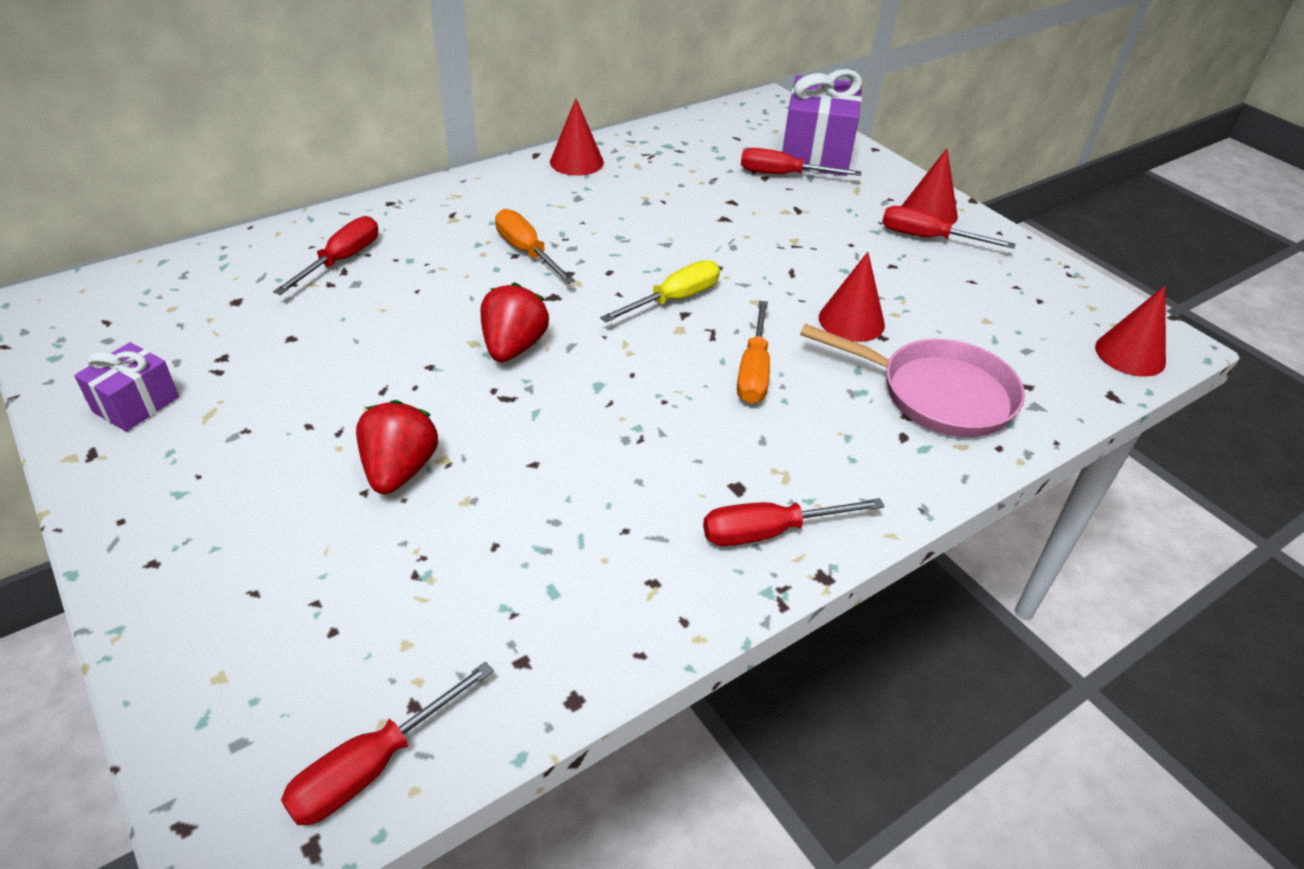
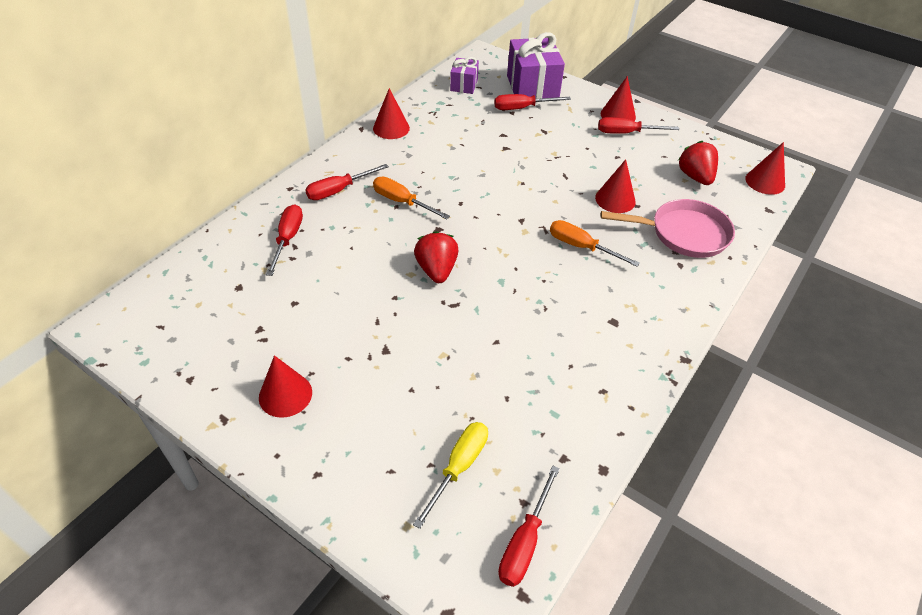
camera: 20 degrees left, 5 degrees up
(136, 404) = (227, 377): purple gift -> purple gift (464, 85)
(191, 447) = (285, 394): none -> red cone
(400, 470) = (423, 369): red strawberry -> red strawberry (695, 177)
(674, 299) = (510, 212): yellow screwdriver -> yellow screwdriver (458, 467)
(754, 371) = (581, 247): orange screwdriver -> orange screwdriver turned 135 degrees clockwise
(770, 532) = (645, 342): red screwdriver -> red screwdriver (339, 190)

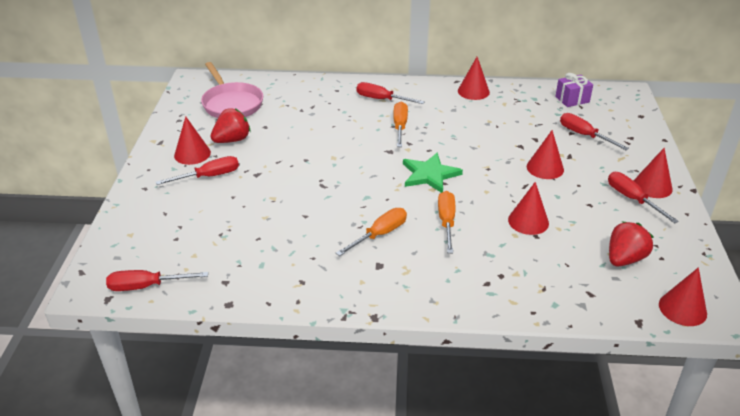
camera: 60 degrees right, 10 degrees down
(287, 239) = (316, 101): red screwdriver -> red screwdriver (209, 176)
(436, 270) = (348, 166): red strawberry -> red strawberry (232, 140)
(458, 467) = (185, 238): yellow screwdriver -> none
(501, 222) = (429, 175): none -> green star
(532, 88) = (620, 130): purple gift -> none
(549, 152) = (545, 168): none -> red cone
(568, 300) = (379, 234): none -> orange screwdriver
(684, 234) = (531, 274): pink pan -> pink pan (231, 104)

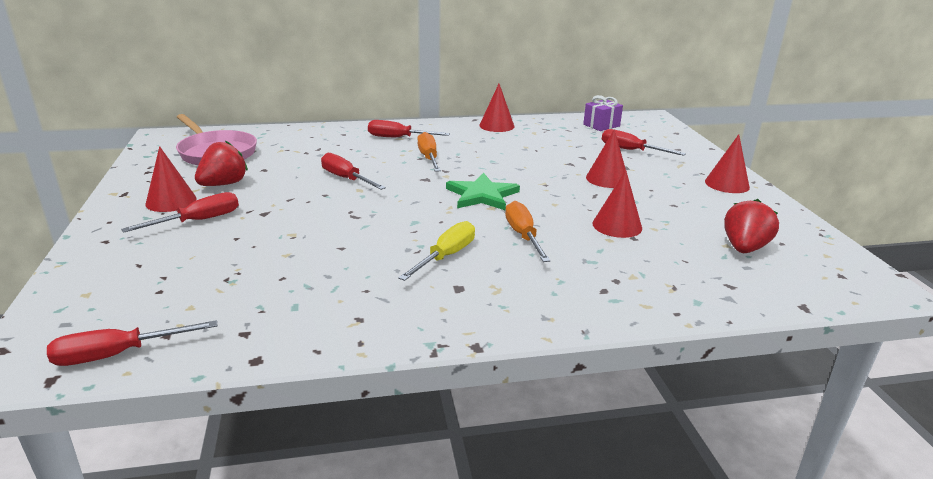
camera: 15 degrees left, 10 degrees down
(379, 234) = (446, 256): orange screwdriver -> yellow screwdriver
(632, 199) = (714, 196): red screwdriver -> red screwdriver (346, 179)
(682, 309) = (840, 287): red cone -> none

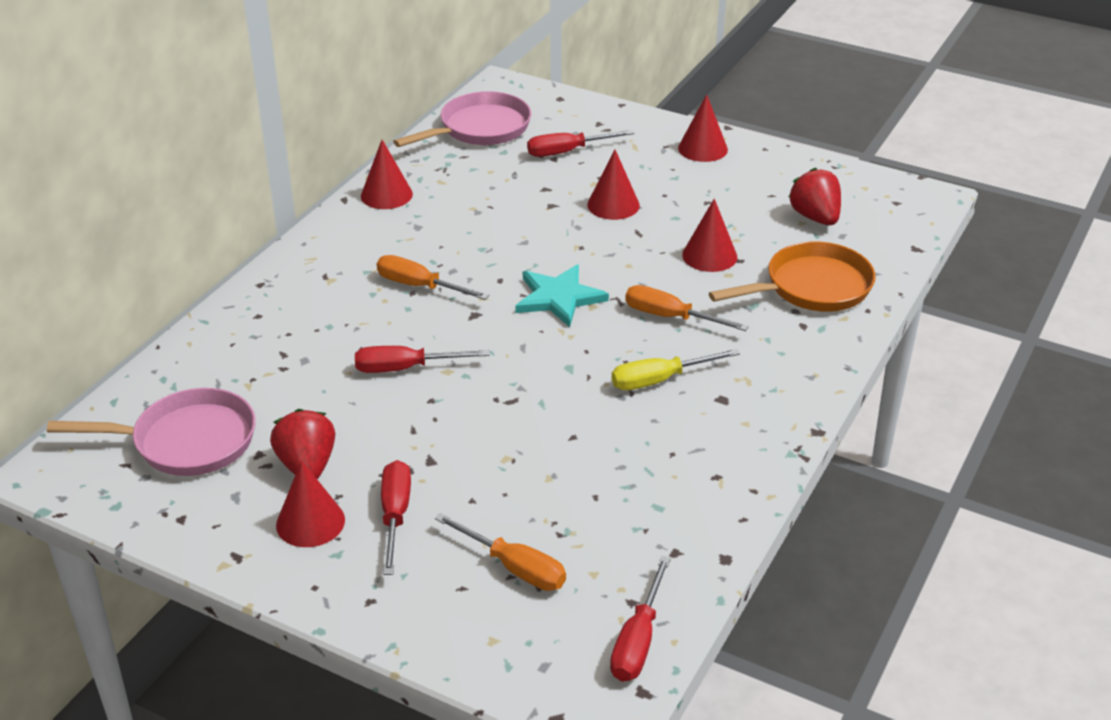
camera: 50 degrees left, 10 degrees up
(174, 275) = (514, 567): none -> orange screwdriver
(398, 138) = (329, 280): red screwdriver -> none
(446, 256) = (660, 380): yellow screwdriver -> yellow screwdriver turned 90 degrees counterclockwise
(482, 195) = (558, 298): green star -> turquoise star
(601, 125) = (480, 129): purple gift -> pink pan
(657, 277) = (812, 287): none -> orange pan

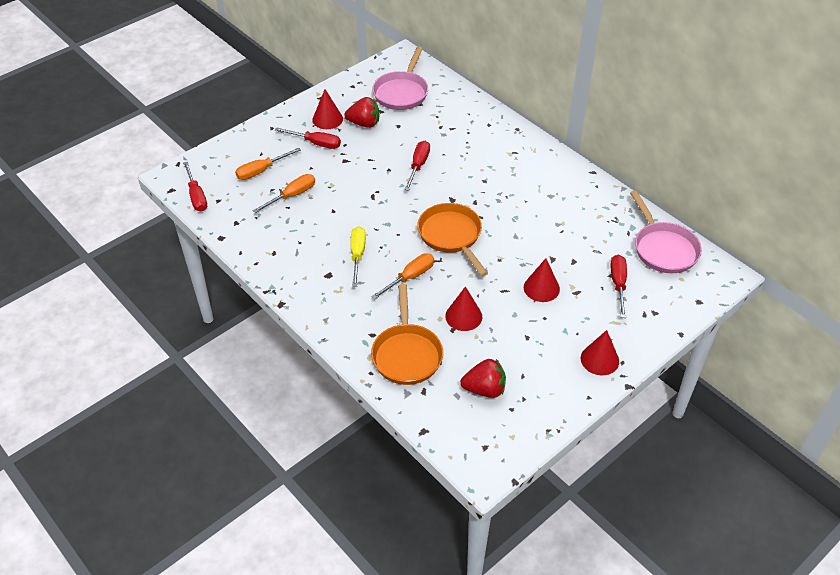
camera: 110 degrees right, 10 degrees up
(386, 195) = (591, 190): red cone -> none
(419, 286) = (488, 184): orange screwdriver -> orange screwdriver (292, 195)
(558, 298) = (451, 236): turquoise star -> orange pan
(638, 640) = (196, 196): red screwdriver -> red screwdriver turned 150 degrees counterclockwise

